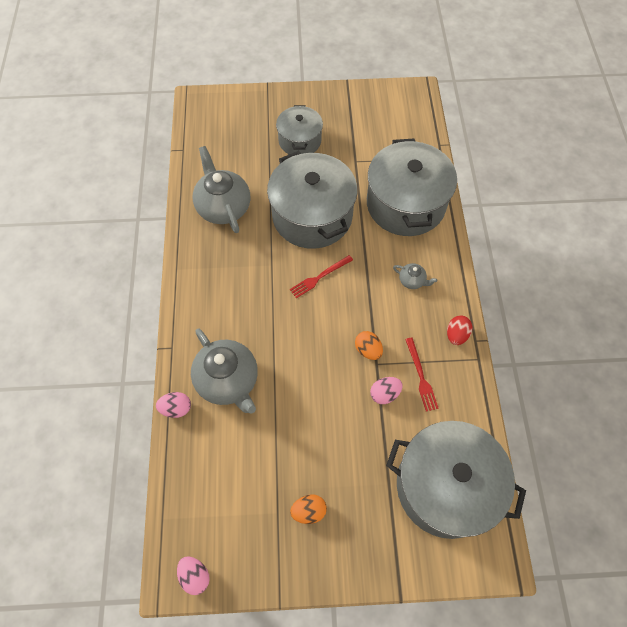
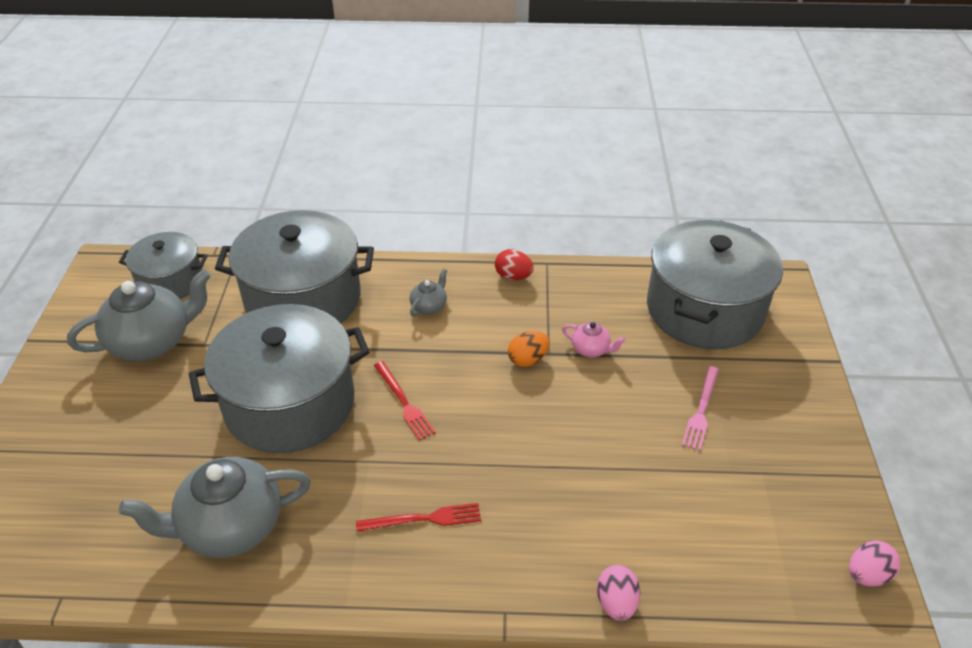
camera: 85 degrees left, 20 degrees down
(228, 381) = (569, 526): grey teapot -> grey teapot (152, 342)
(300, 141) = (129, 409): grey pot -> grey pot (171, 281)
(309, 511) = (754, 438): orange egg -> none
(332, 473) = (701, 410): none -> pink fork
(384, 394) = (591, 349): pink egg -> pink teapot
(421, 376) = (568, 314): red fork -> red fork (424, 519)

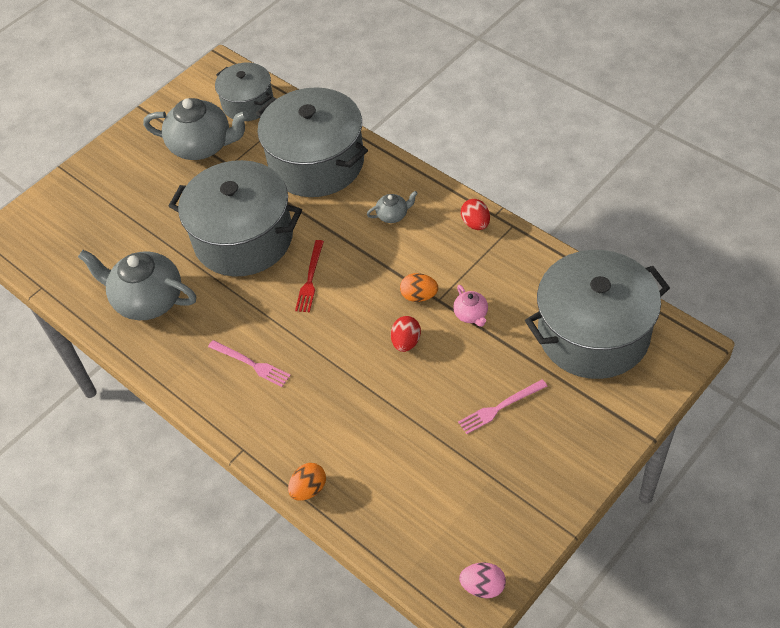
camera: 45 degrees right, 10 degrees up
(424, 519) = (251, 364): red fork -> pink fork
(559, 405) = (406, 342): none -> red egg
(616, 603) = (309, 489): pink egg -> orange egg

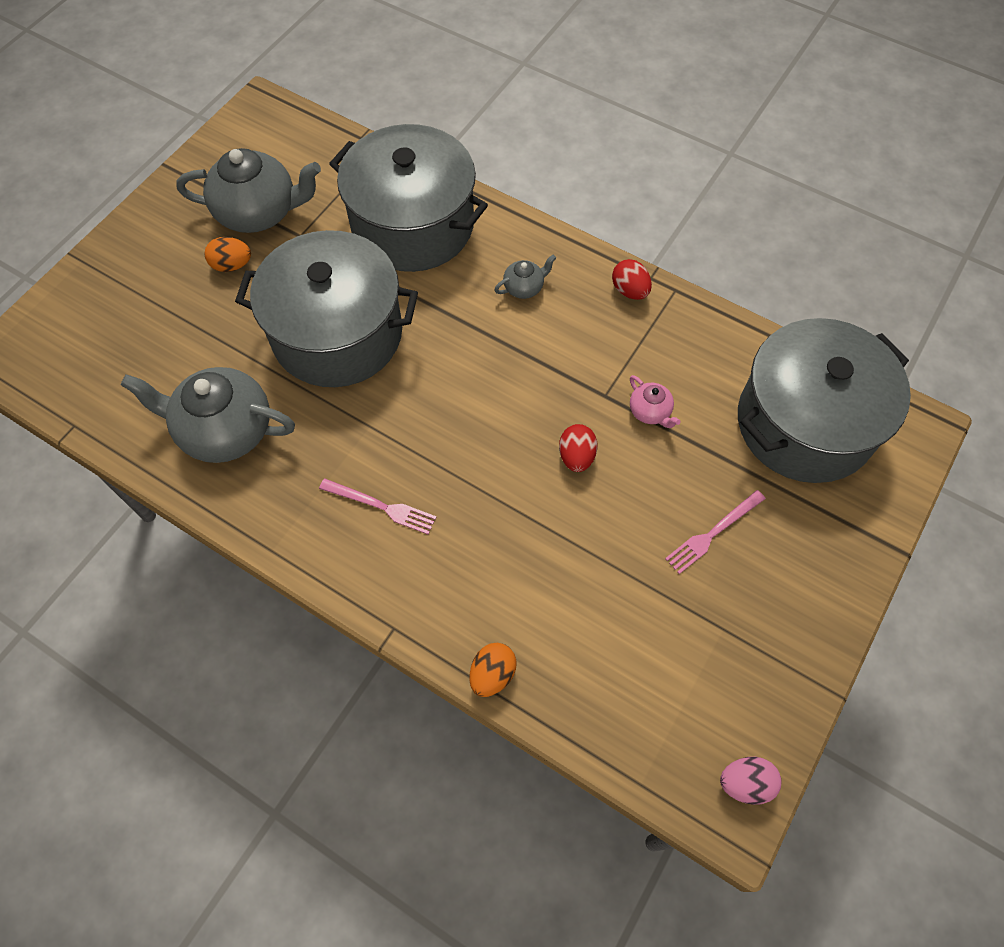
camera: 15 degrees left, 10 degrees up
(248, 103) = (308, 152): grey pot -> none
(310, 279) = (436, 382): red fork -> none
(419, 296) = (580, 393): orange egg -> orange egg (232, 265)

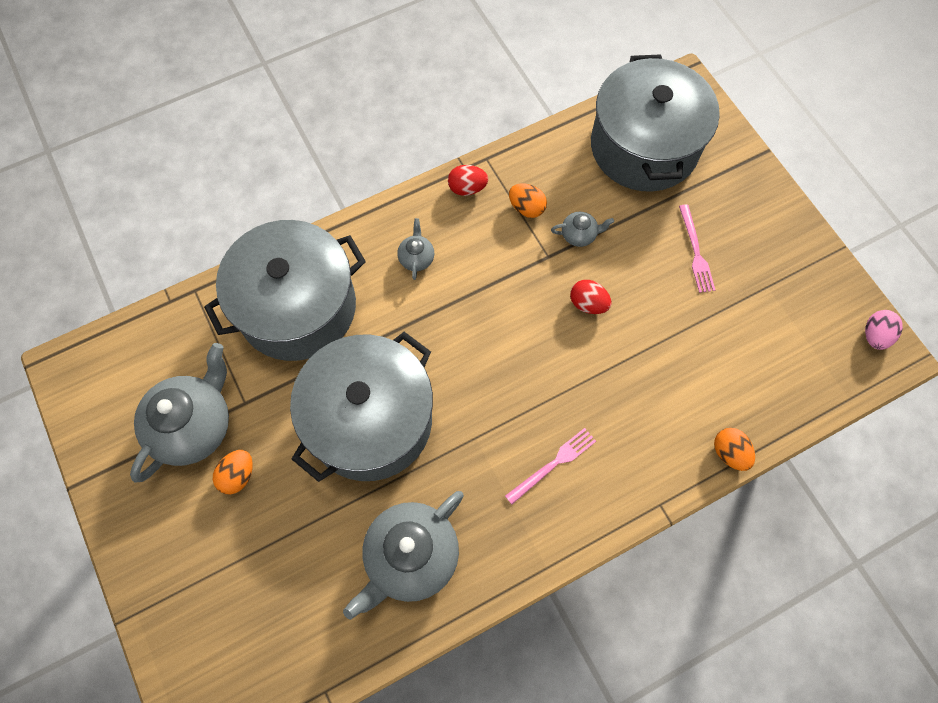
camera: 60 degrees left, 5 degrees up
(646, 350) = (526, 208): none -> orange egg
(650, 412) = (579, 235): pink teapot -> grey teapot

